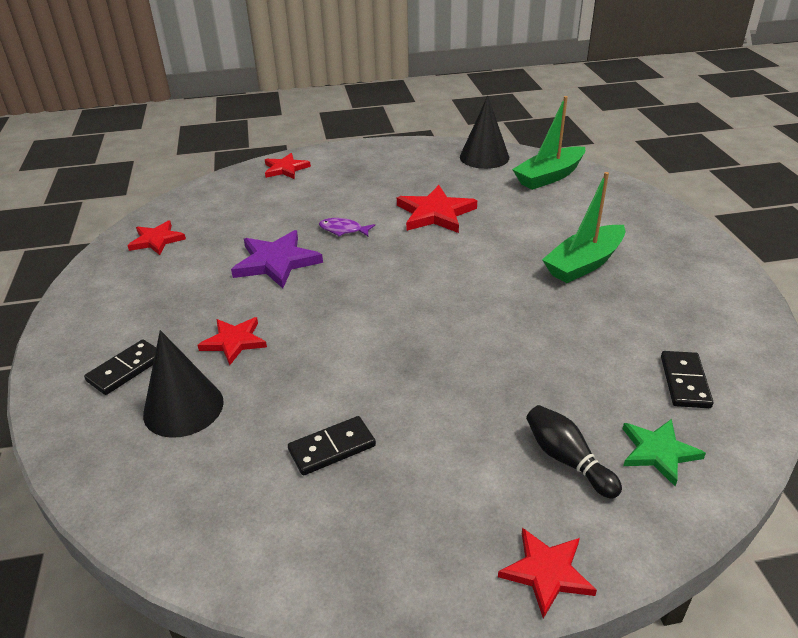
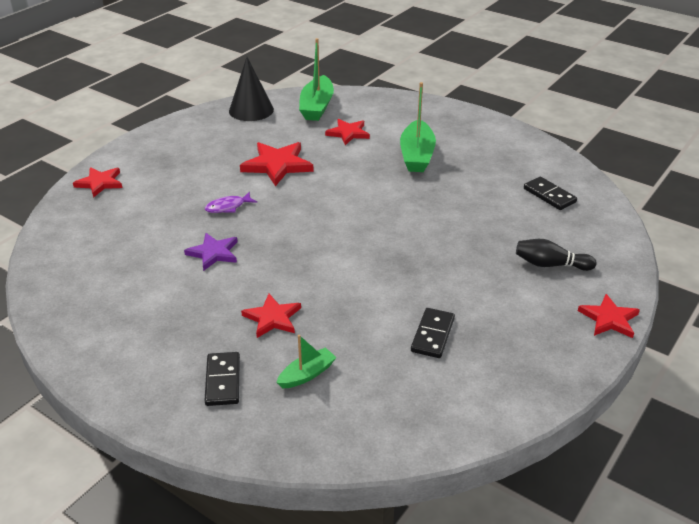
camera: 45 degrees left, 0 degrees up
(156, 240) = (79, 289): red star -> red star (348, 133)
(183, 408) = (307, 374): black cone -> green boat
(276, 262) = (213, 253): purple star -> purple star, size x0.65
(658, 452) = (581, 236): green star -> none

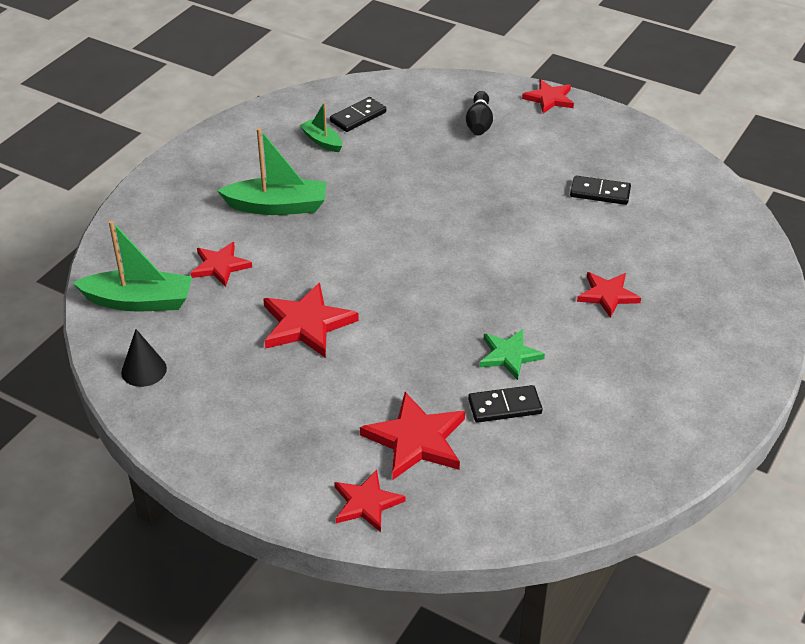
camera: 95 degrees left, 5 degrees up
(145, 204) = (416, 440): none -> red star
(213, 253) = (509, 355): purple star -> green star
(223, 381) = (705, 318): black domino -> black domino (504, 406)
(228, 207) = (411, 357): purple fish -> none
(251, 110) = (144, 370): black cone -> black cone, size x0.64
(307, 374) = (677, 265): green boat -> green boat (322, 141)

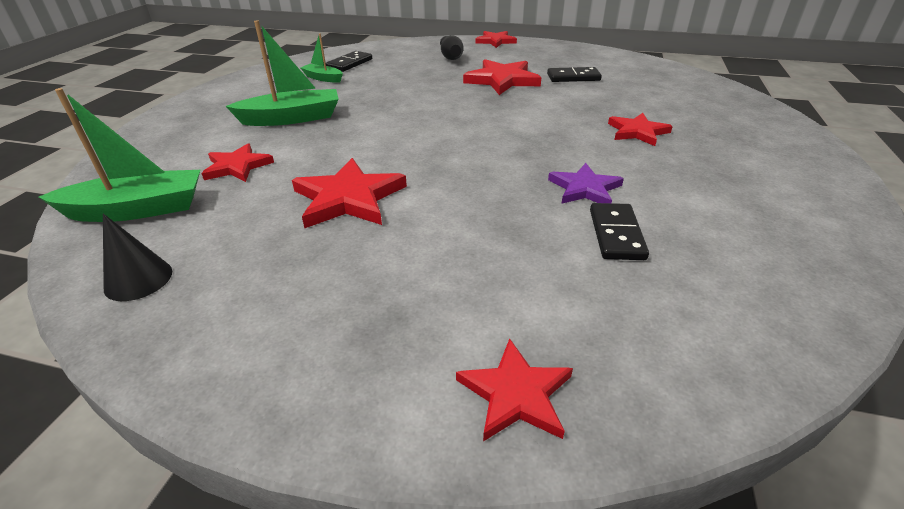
camera: 15 degrees left, 5 degrees down
(416, 440) = (537, 290): red star -> red star (502, 80)
(504, 406) = (616, 234): black domino -> black domino turned 60 degrees counterclockwise
(509, 355) = (584, 188): green star -> purple star

